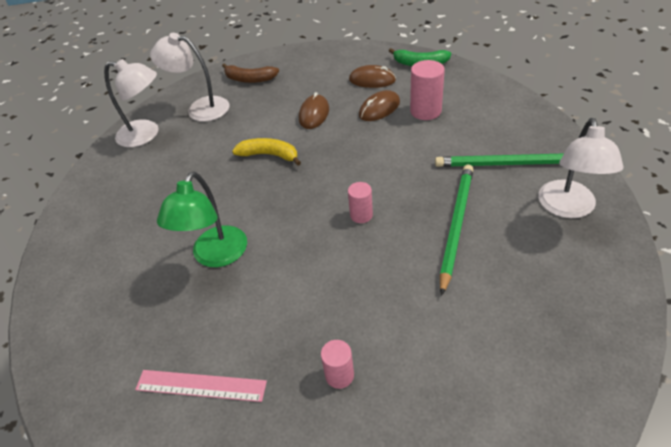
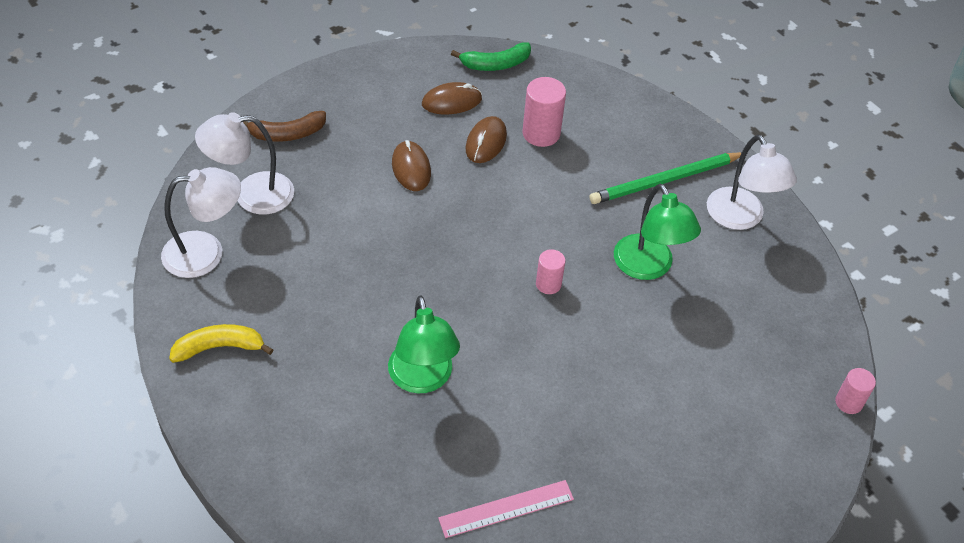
camera: 35 degrees left, 5 degrees up
(269, 155) = (395, 239): yellow banana -> yellow banana (219, 347)
(339, 375) = (627, 450): pink cylinder -> pink cylinder (848, 402)
(456, 225) = (648, 267): green pencil -> green lamp

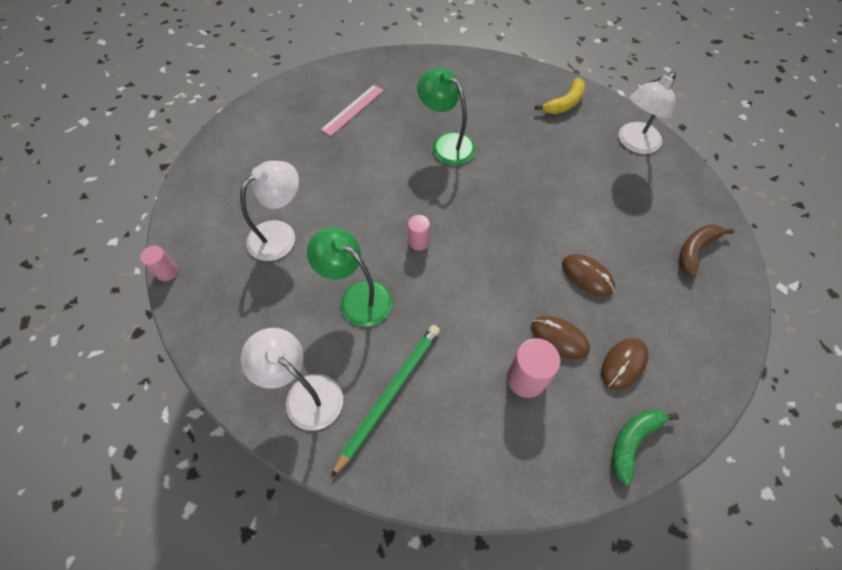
camera: 150 degrees right, 10 degrees up
(251, 194) = (657, 192): white lamp -> white lamp (280, 234)
(486, 142) = (559, 338): brown mouse -> brown mouse turned 45 degrees counterclockwise

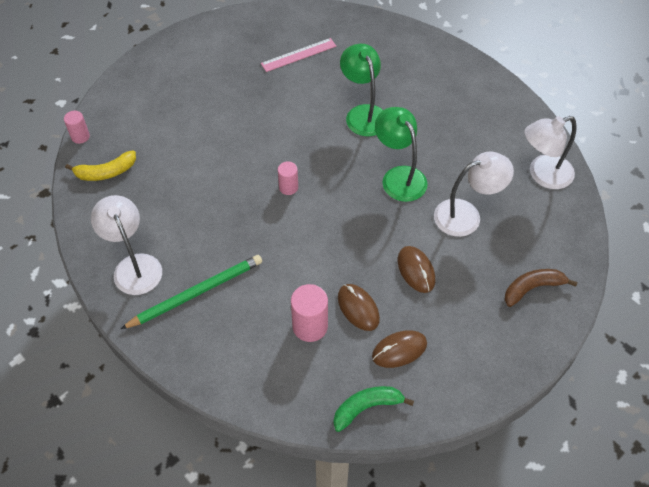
camera: 25 degrees right, 5 degrees down
(280, 234) = (180, 139): white lamp -> white lamp (466, 215)
(357, 297) = (213, 211): green lamp -> green lamp (399, 176)
(564, 103) = (499, 114): yellow banana -> yellow banana (106, 172)

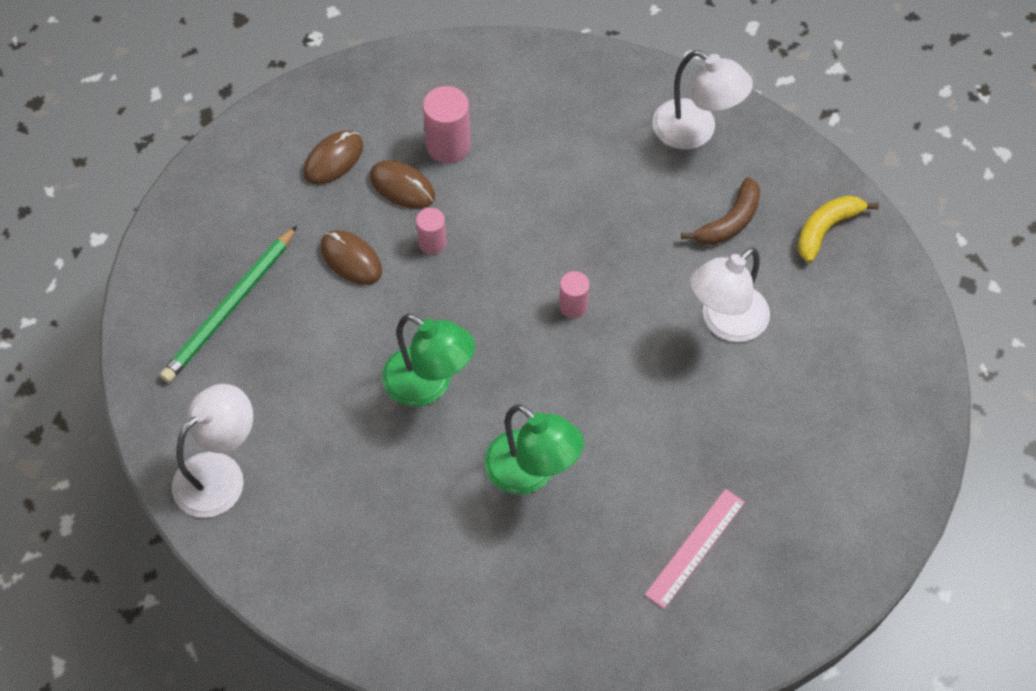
camera: 155 degrees right, 5 degrees up
(80, 136) = (904, 264): pink cylinder -> pink cylinder (432, 243)
(196, 293) = (601, 131): green pencil -> green pencil (230, 307)
(366, 407) = (345, 90): green banana -> none
(466, 215) = (312, 363): white lamp -> white lamp (725, 322)
(532, 288) = (194, 294): brown banana -> brown banana (729, 222)

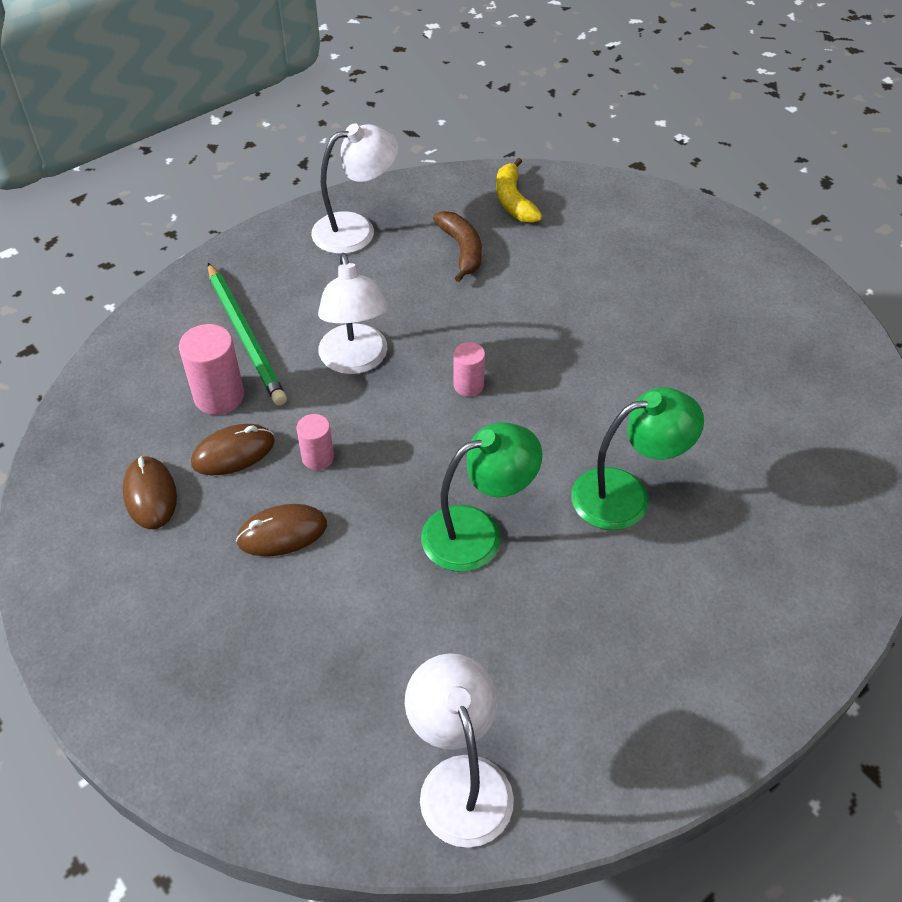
camera: 60 degrees left, 10 degrees down
(230, 307) = (253, 674): green pencil -> green pencil (245, 336)
(695, 548) = (767, 413): pink ruler -> none
(725, 322) = (558, 296): white lamp -> white lamp (355, 361)

